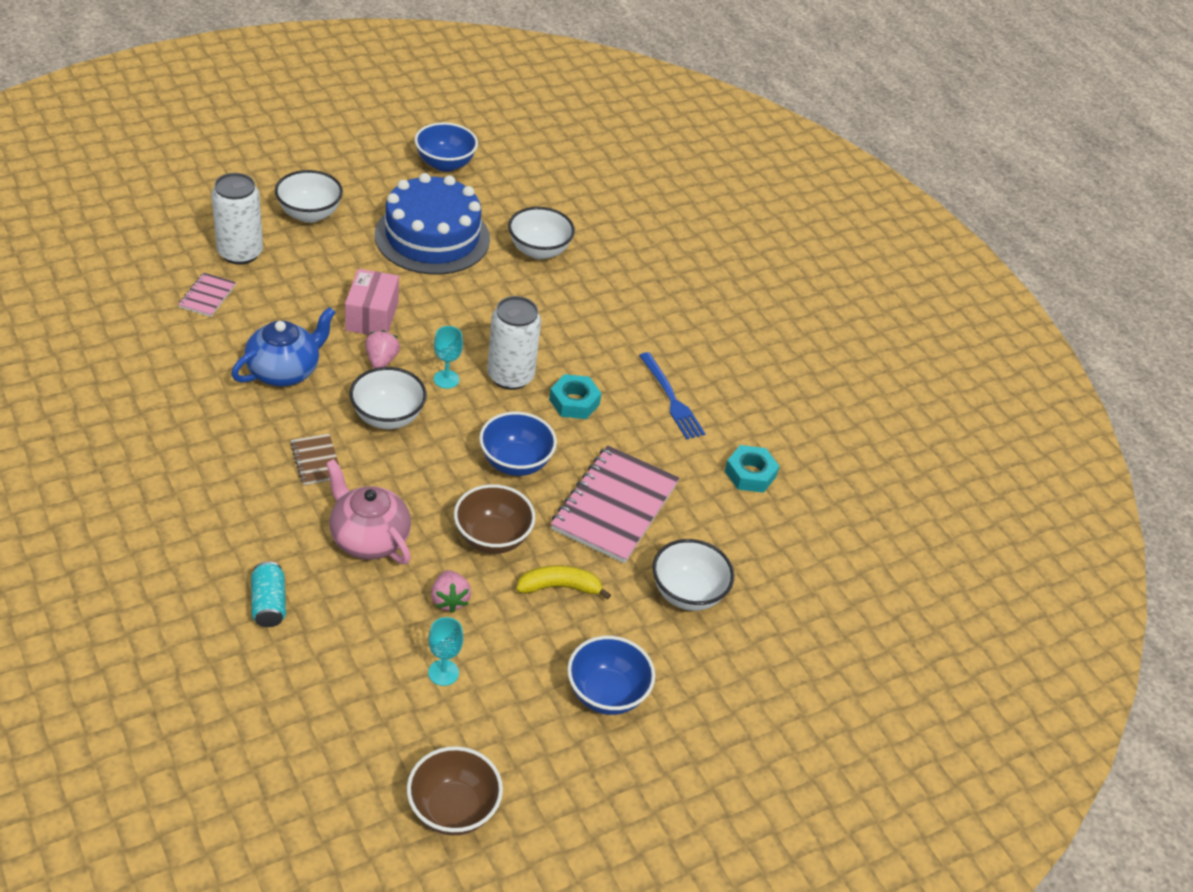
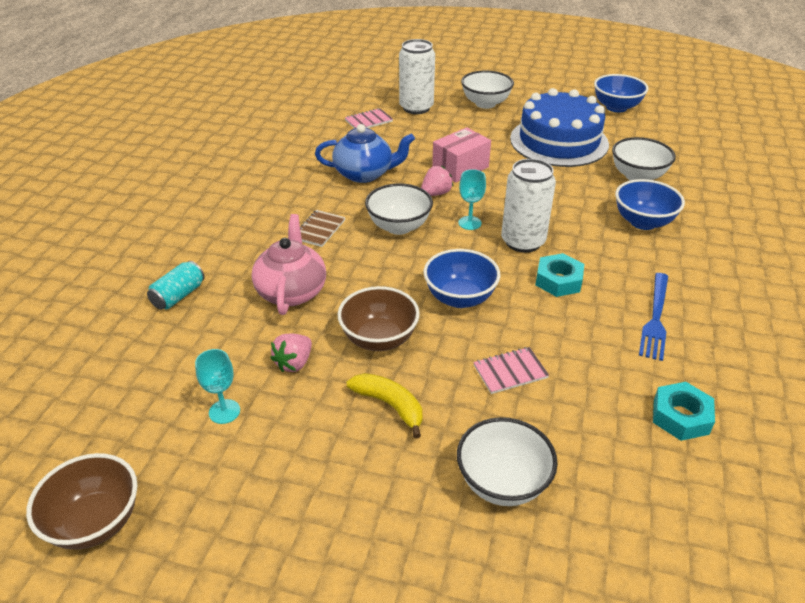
camera: 50 degrees right, 5 degrees down
(606, 694) = (327, 520): blue bowl -> blue bowl (643, 222)
(615, 506) = (510, 372): pink notebook -> pink notebook, size x0.47

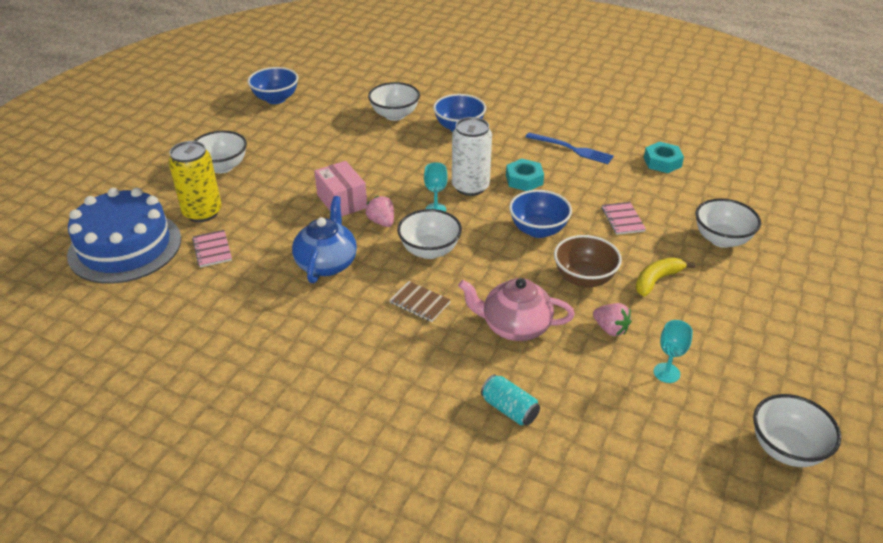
camera: 80 degrees left, 0 degrees up
(95, 522) = (786, 449): brown bowl -> white bowl
(416, 108) = (202, 212): white can -> yellow can
(559, 141) = (320, 140): blue cake -> blue cake (125, 247)

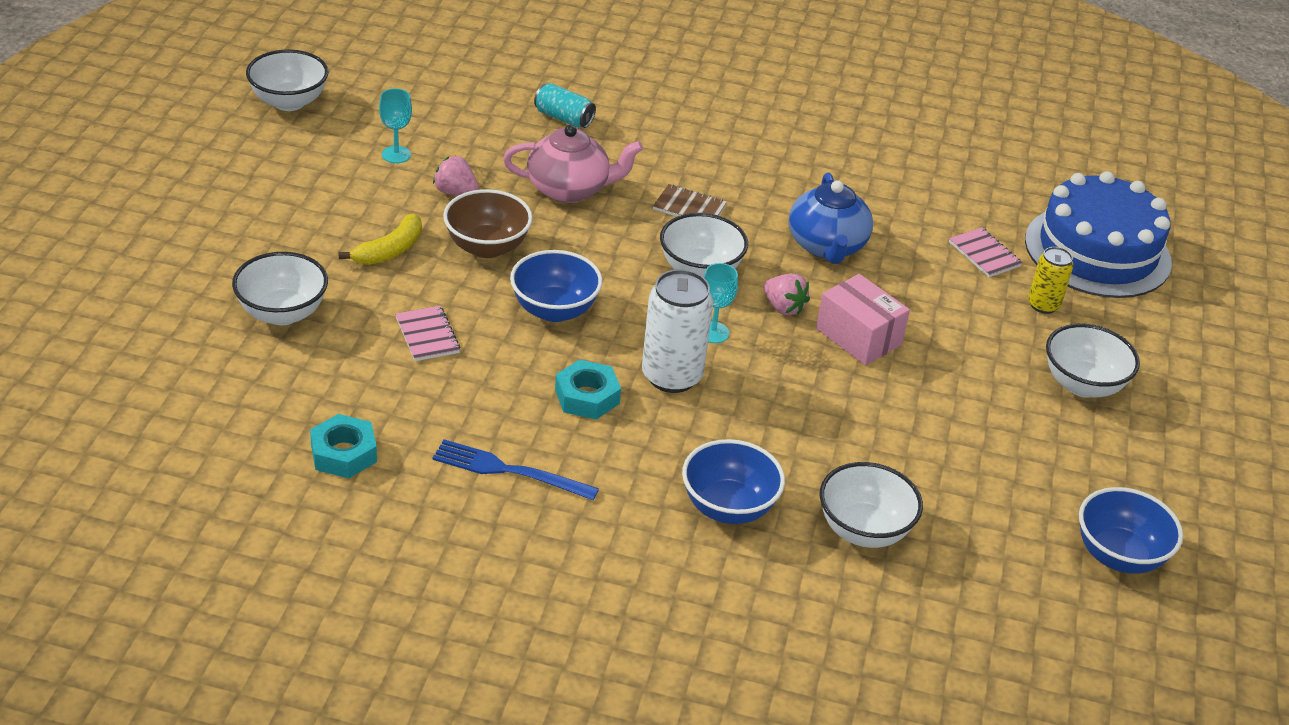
camera: 165 degrees right, 0 degrees up
(202, 212) = (1043, 305): yellow can -> yellow can, size x0.58

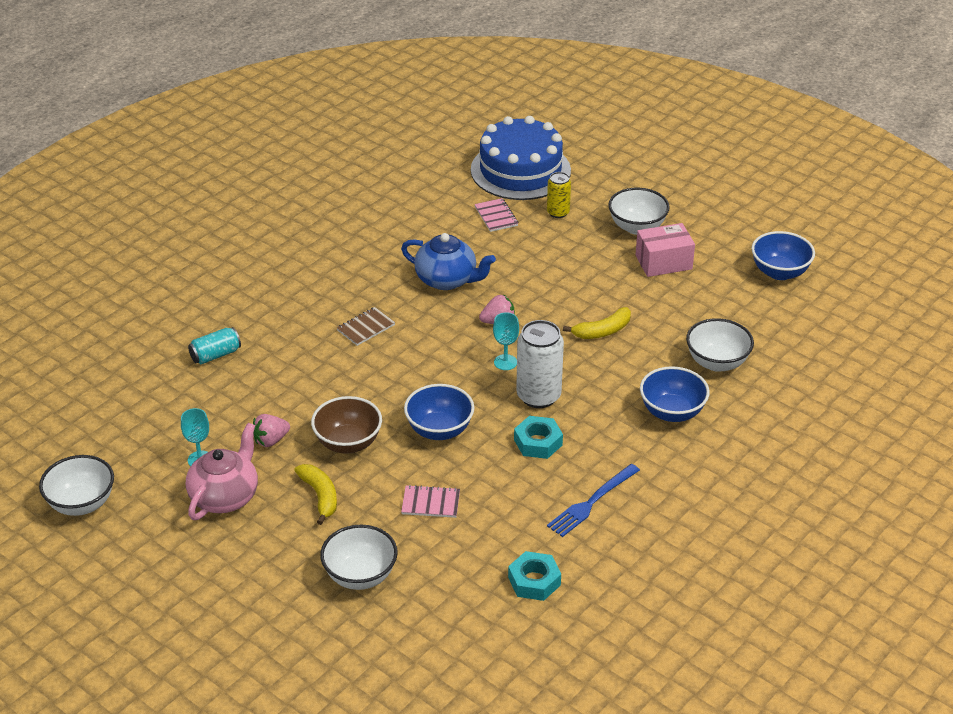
camera: 60 degrees left, 0 degrees up
(569, 189) = (306, 379): pink teapot -> pink teapot (225, 496)
(700, 271) = (438, 346): white bowl -> none
(839, 403) = (602, 331): none -> yellow banana
(858, 337) = (545, 300): pink box -> pink box (663, 262)
(984, 254) = (496, 216): pink notebook -> pink notebook turned 75 degrees clockwise

